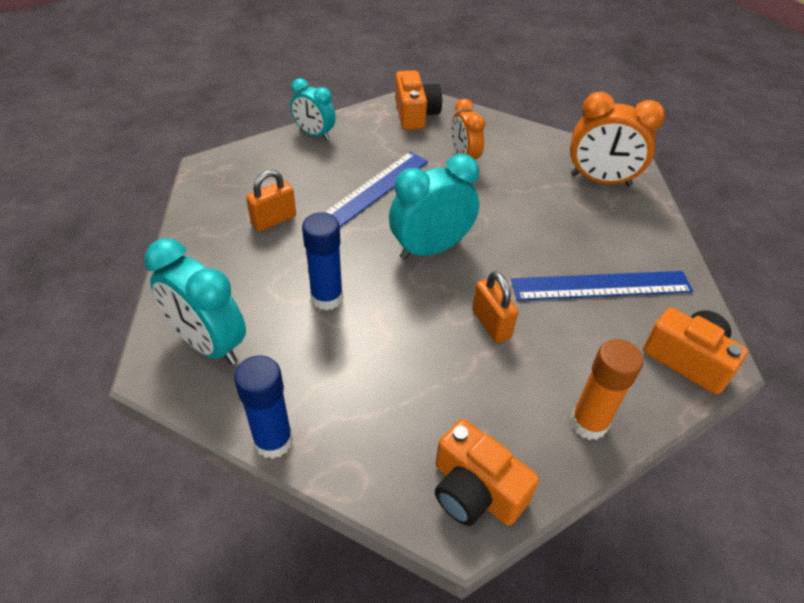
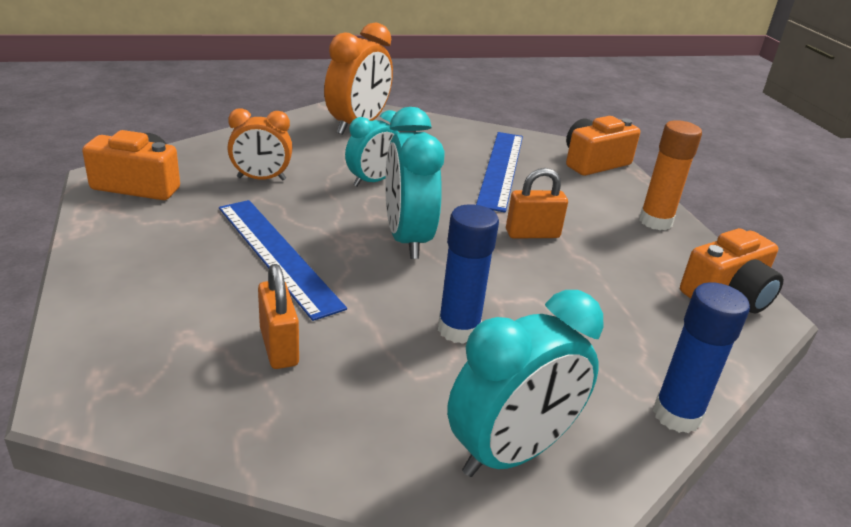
camera: 75 degrees left, 15 degrees down
(314, 134) = (99, 270): turquoise clock -> turquoise clock (373, 181)

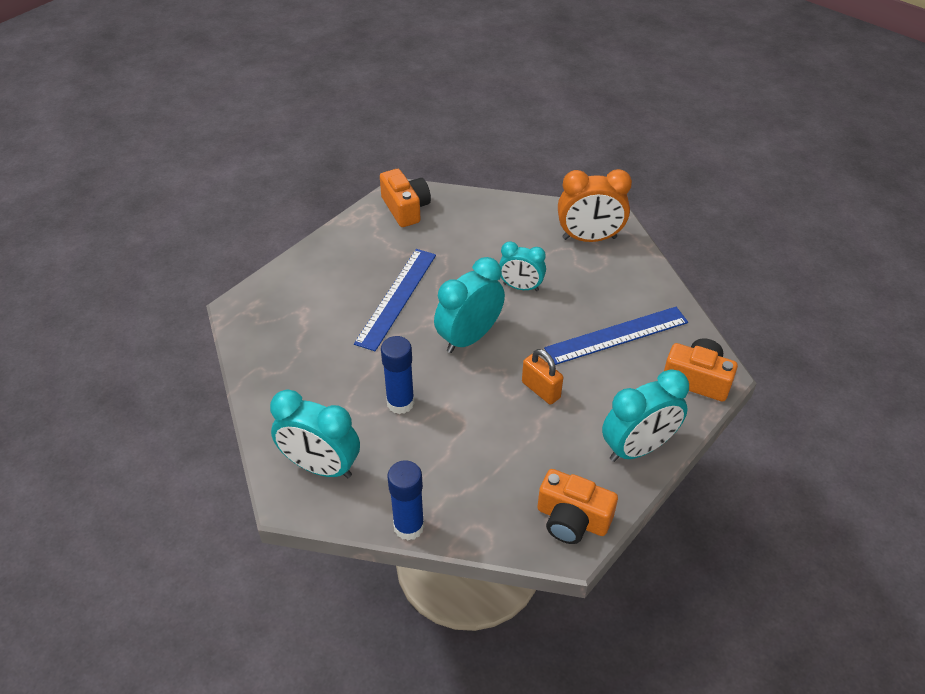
camera: 60 degrees right, 15 degrees up
(261, 179) = (466, 243): orange clock -> none
(279, 347) = (323, 345): orange padlock -> none
(655, 221) = (638, 448): orange glue stick -> turquoise clock

